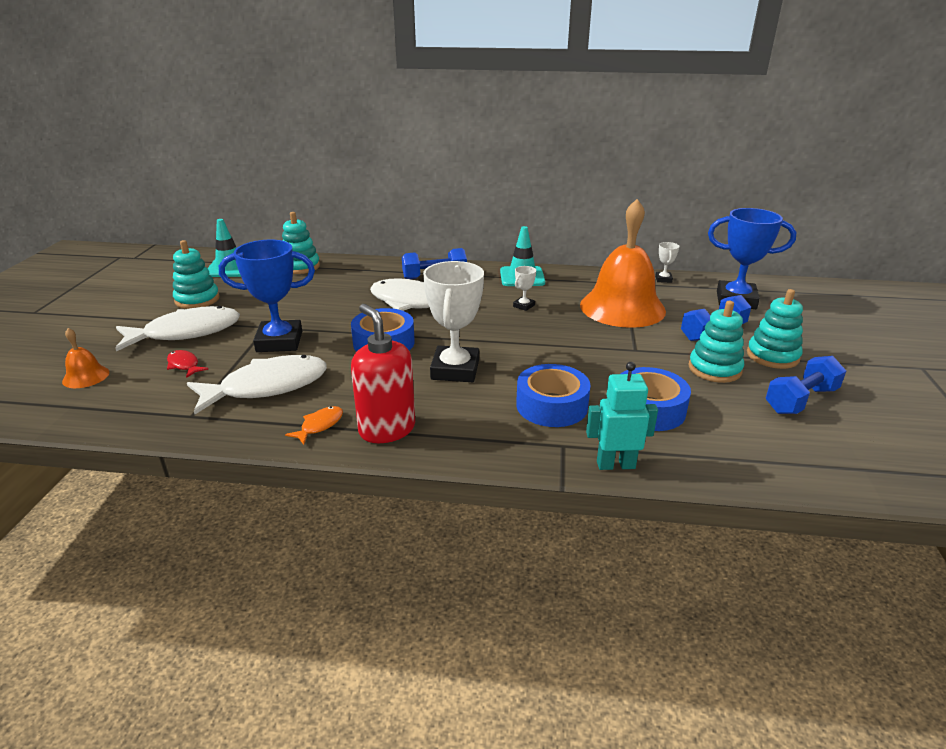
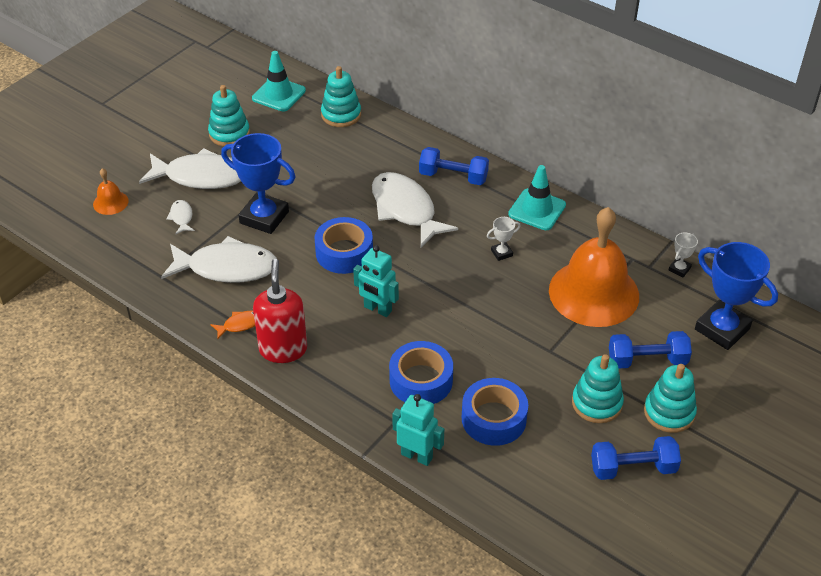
camera: 30 degrees right, 15 degrees up
(184, 365) = (181, 217): red fish -> white fish
(455, 370) = (377, 309): white trophy -> turquoise robot

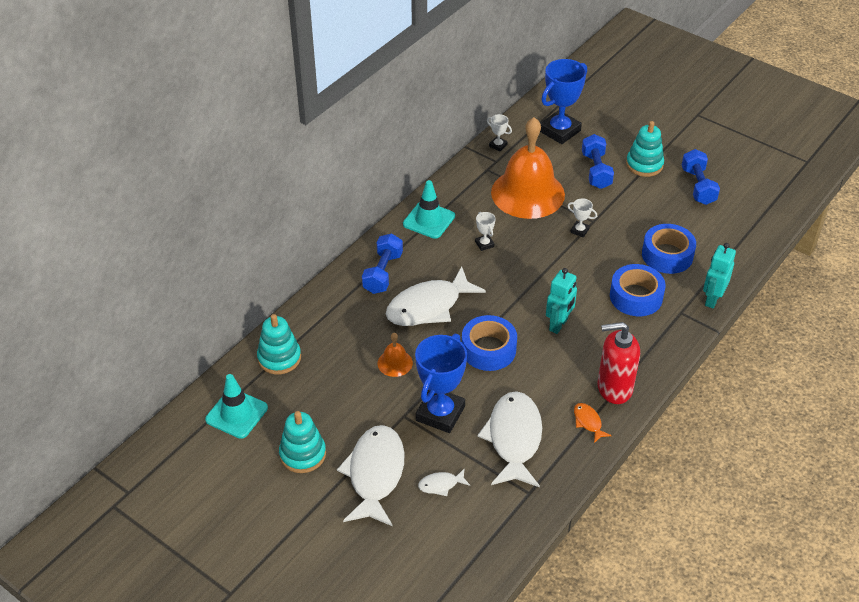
camera: 90 degrees left, 0 degrees up
(110, 202) = (416, 556): orange bell -> orange bell (395, 363)
(531, 337) = (579, 230): none -> white trophy
(597, 403) = (642, 199): turquoise stacking toy -> none

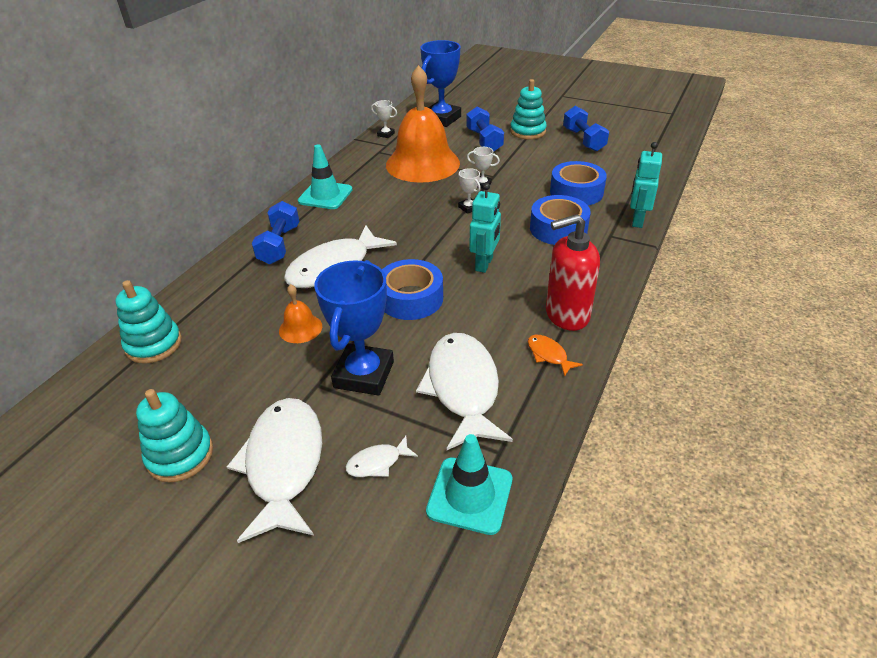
camera: 10 degrees left, 5 degrees down
(236, 414) = (89, 418): turquoise traffic cone -> turquoise traffic cone (470, 495)
(484, 244) = (387, 207): white trophy -> white trophy (469, 208)

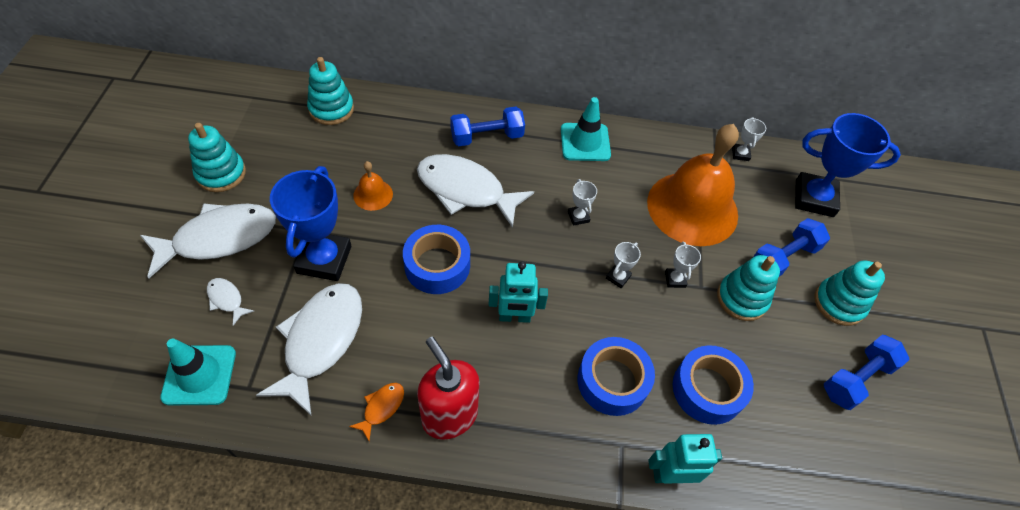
camera: 65 degrees right, 15 degrees up
(364, 374) = (324, 259): blue trophy -> blue trophy turned 75 degrees counterclockwise
(401, 214) = (578, 217): none -> white trophy
(463, 388) = (320, 341): white fish -> white fish turned 45 degrees counterclockwise
(510, 163) = (742, 298): none -> turquoise stacking toy

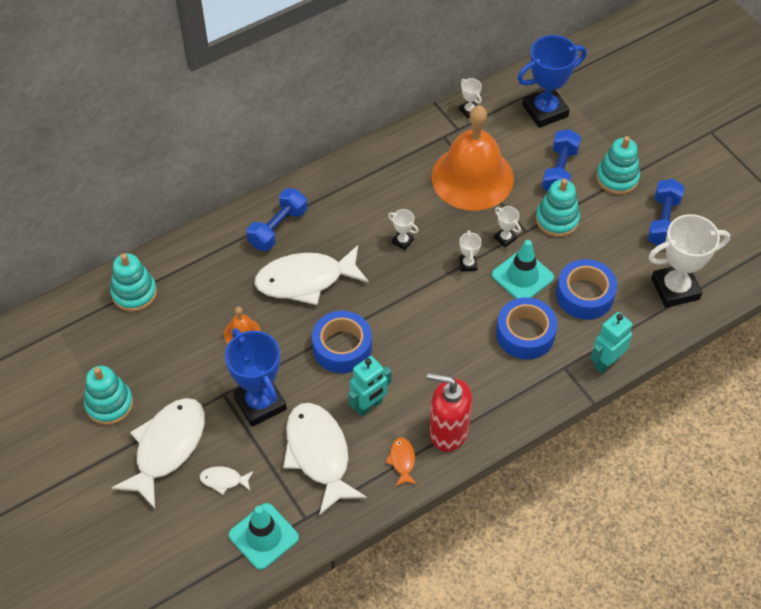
camera: 35 degrees left, 0 degrees up
(514, 317) = (427, 341): turquoise robot -> turquoise robot (369, 406)
(585, 142) = (353, 180): turquoise traffic cone -> turquoise traffic cone (522, 276)
(814, 457) = (675, 289): none -> white trophy

